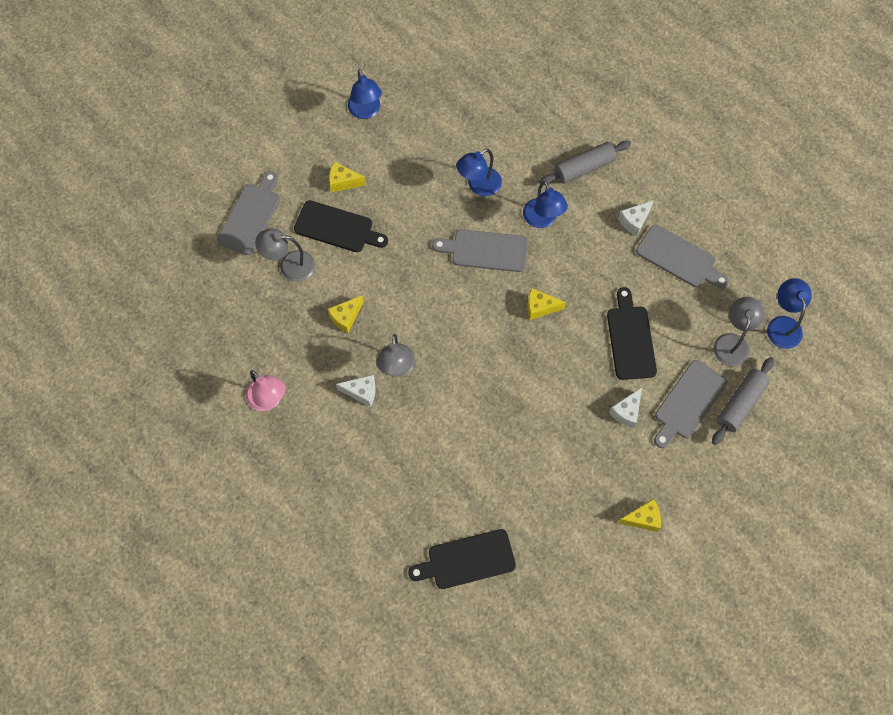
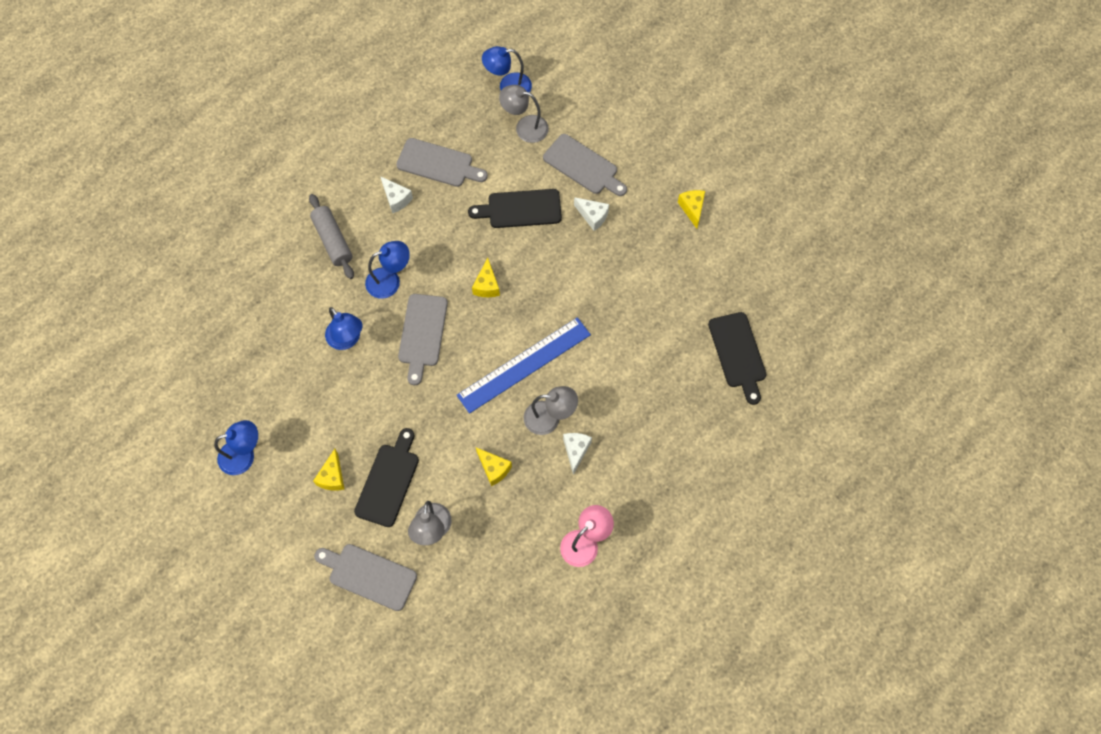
camera: 90 degrees left, 0 degrees up
(453, 344) = (524, 365): none -> blue ruler
(679, 258) = (438, 164): grey cutting board -> grey cutting board turned 75 degrees clockwise
(740, 404) = (584, 126): grey rolling pin -> none

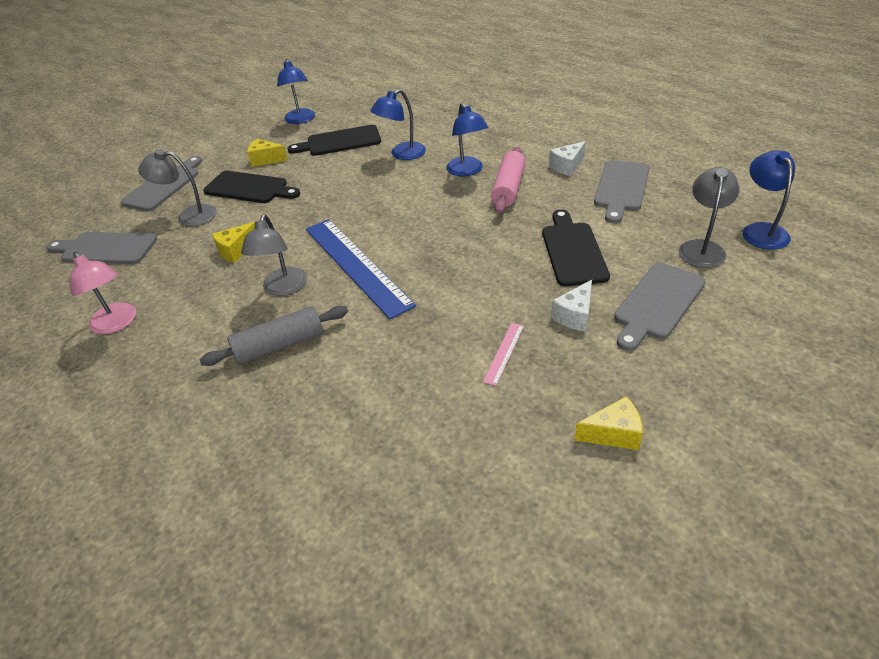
camera: 95 degrees right, 25 degrees down
(333, 240) = (511, 137): grey rolling pin -> grey rolling pin (280, 345)
(422, 334) = (404, 194): grey cutting board -> grey cutting board (106, 248)
(425, 247) = (509, 188): none -> pink rolling pin
(487, 285) = (462, 232): yellow cheese -> none
(576, 451) = (234, 312): white cheese -> none
(626, 261) = (504, 353): none -> pink ruler
(738, 353) = (336, 497): black cutting board -> black cutting board (340, 142)

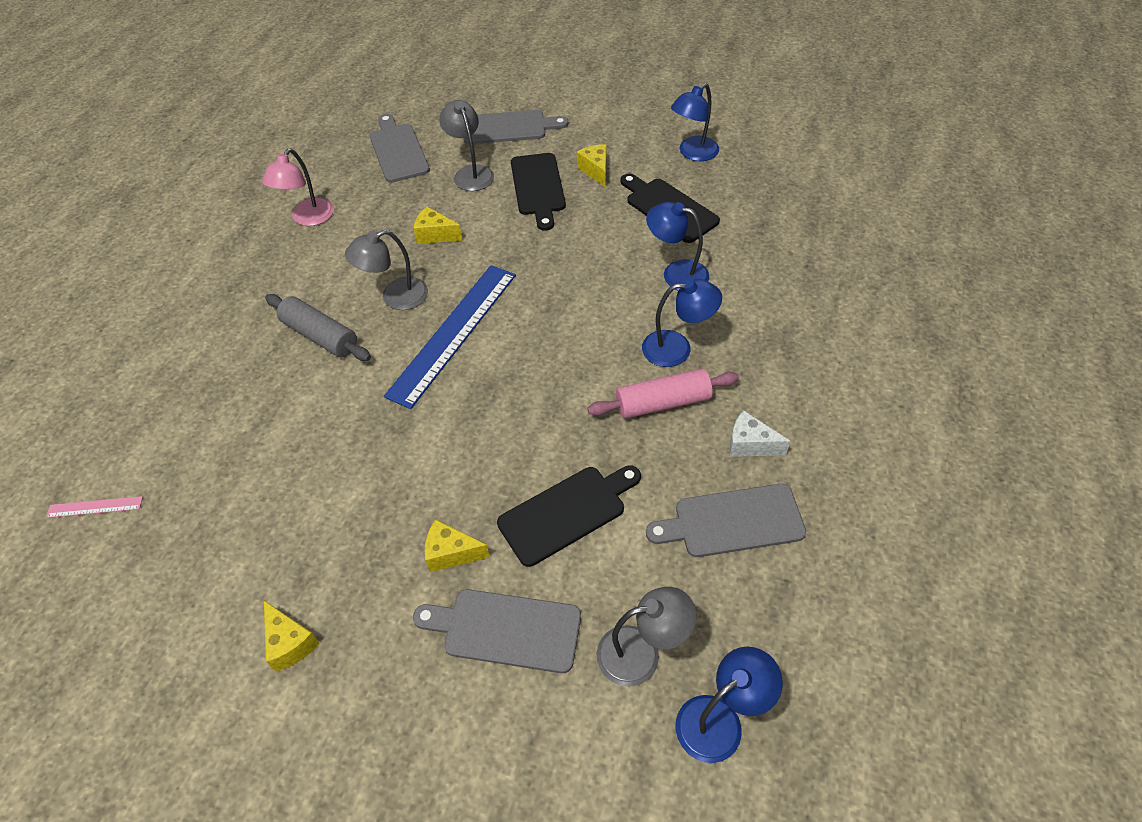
camera: 60 degrees right, 10 degrees up
(467, 171) = (677, 348): blue lamp -> blue lamp turned 135 degrees counterclockwise
(504, 353) = (370, 510): pink ruler -> pink ruler (95, 507)
(575, 315) = (451, 553): white cheese -> yellow cheese

